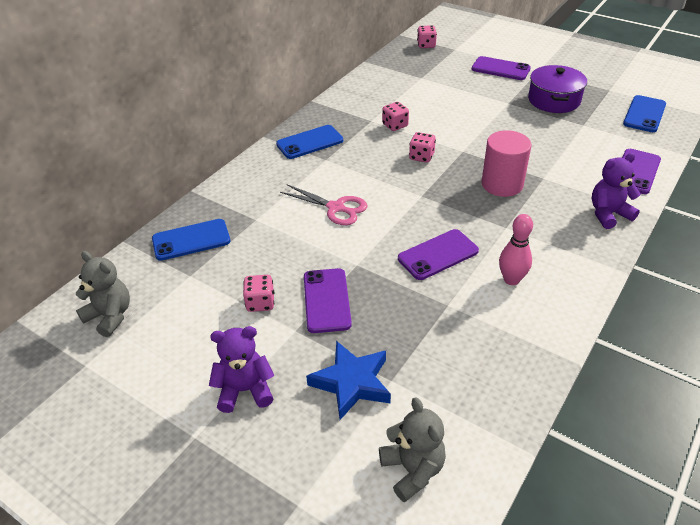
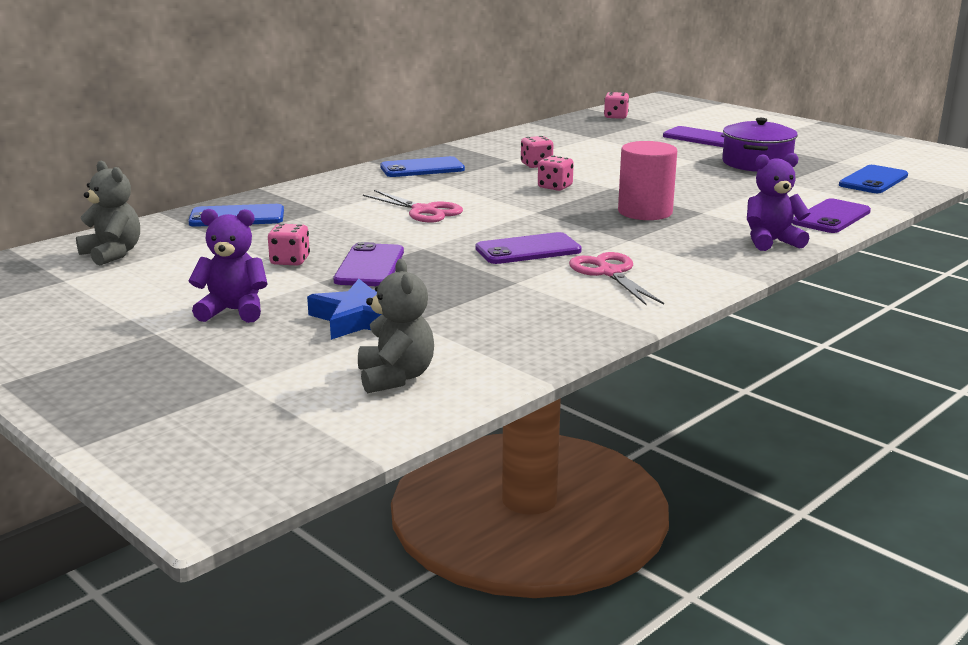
camera: 10 degrees right, 20 degrees down
(511, 279) = (609, 273): pink bowling pin -> pink scissors

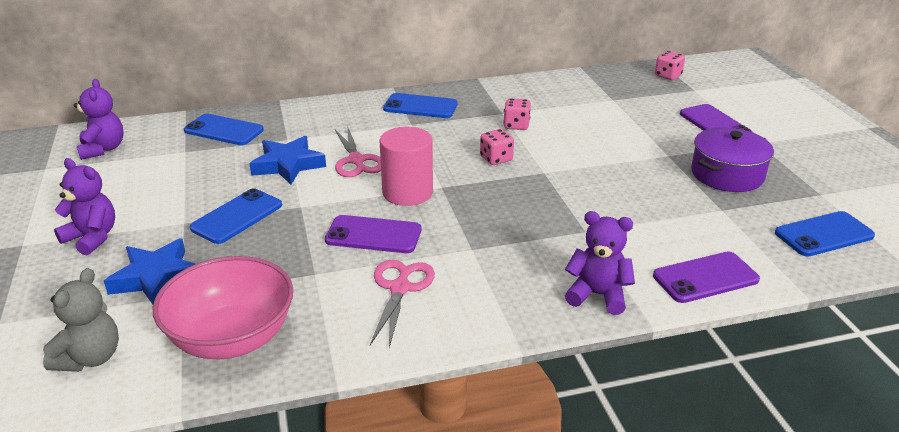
camera: 30 degrees right, 10 degrees up
(112, 254) = (103, 149): grey teddy bear -> purple teddy bear
(290, 261) = (194, 192): pink dice -> none
(357, 226) = (288, 165): none -> blue star
(370, 266) = (237, 217): purple phone -> blue phone
(513, 333) = (232, 338): none -> pink bowl
(645, 212) = (532, 215): pink cylinder -> pink cylinder (407, 192)

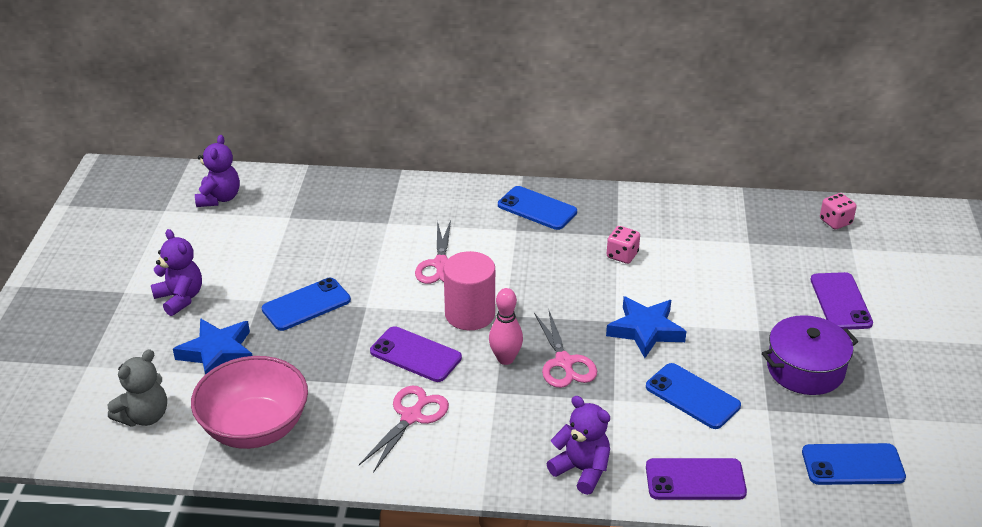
camera: 20 degrees right, 5 degrees up
(224, 130) = (334, 199): blue phone -> blue phone (692, 396)
(288, 165) = (375, 255): blue star -> blue star (645, 330)
(464, 220) = (505, 359): none -> pink bowling pin
(496, 159) = (577, 293): pink dice -> none
(520, 211) = (564, 362): none -> pink scissors

